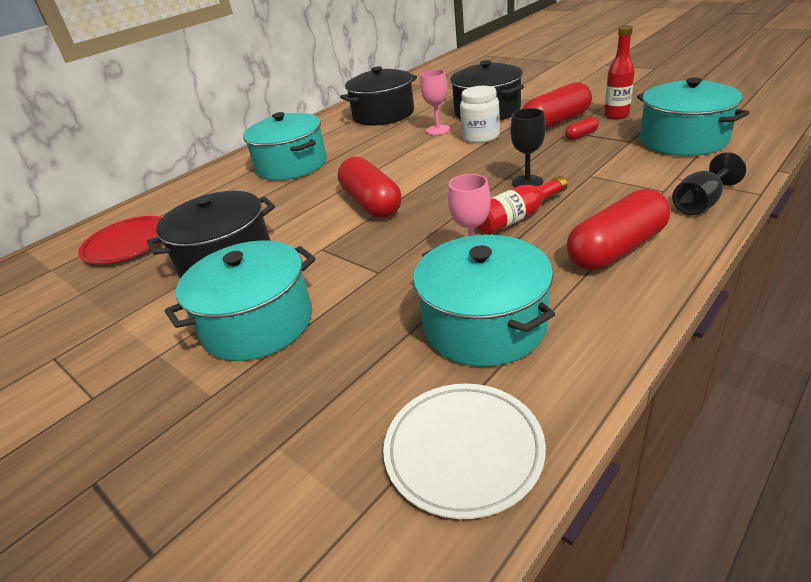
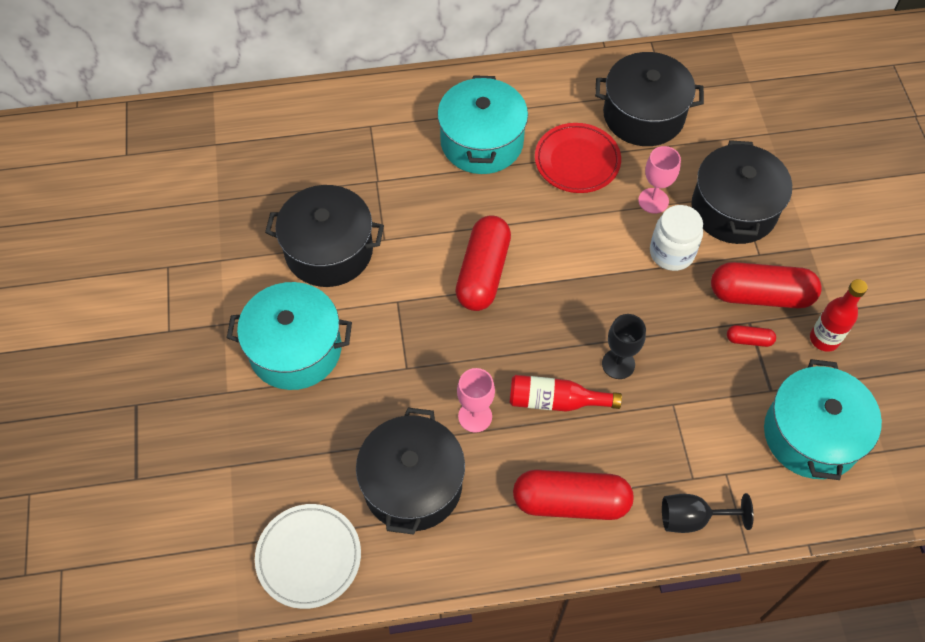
camera: 35 degrees right, 25 degrees up
(128, 244) = (282, 156): red plate -> red plate (577, 161)
(484, 325) = (412, 484): turquoise pot -> black pot

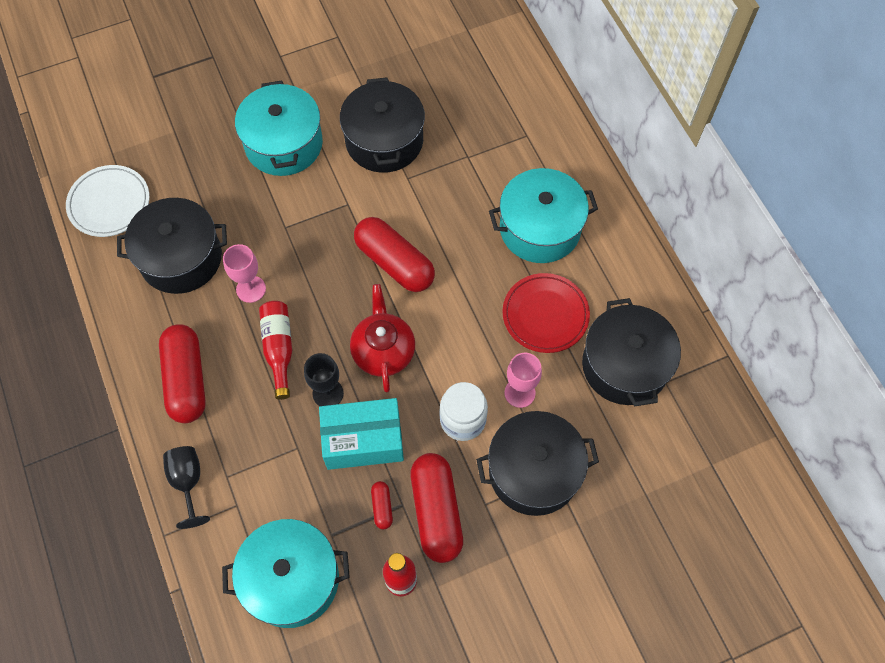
camera: 75 degrees right, 5 degrees up
(483, 273) = (394, 263): red capsule -> red capsule turned 45 degrees clockwise
(582, 304) = (383, 351): none -> red teapot
(676, 342) = (363, 440): none -> turquoise box

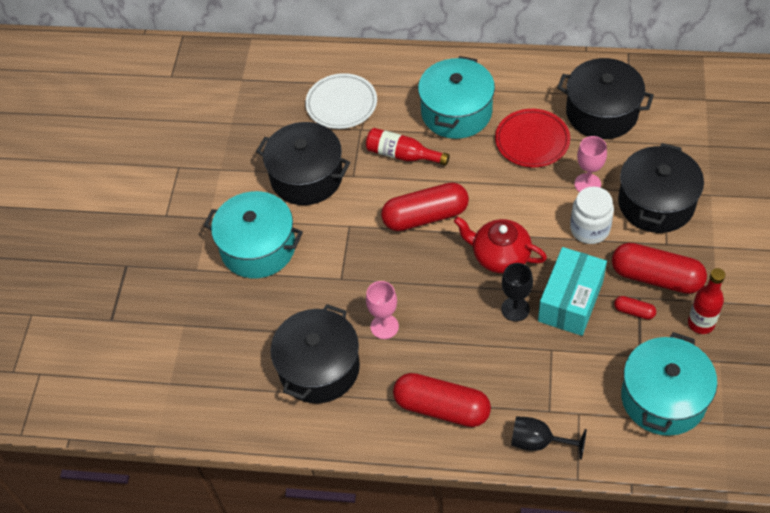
camera: 55 degrees left, 10 degrees down
(109, 203) = (223, 404): white plate -> white plate (341, 104)
(279, 349) = (454, 328): red bottle -> red bottle (402, 155)

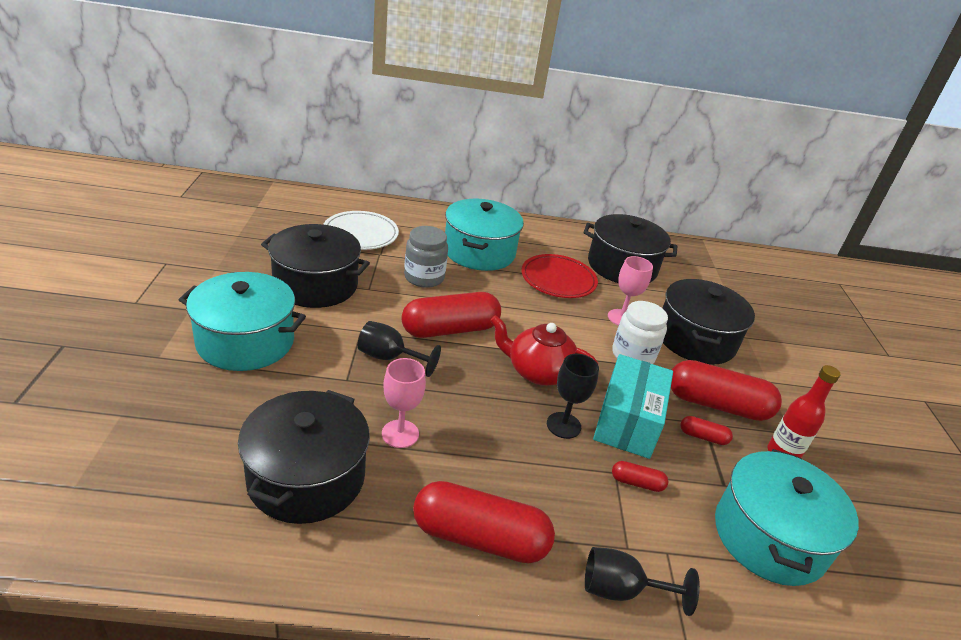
camera: 15 degrees left, 20 degrees down
(374, 253) = (389, 358): none -> black goblet
(402, 155) = (424, 277): red bottle -> grey jar
(567, 358) = (637, 483): none -> red capsule

